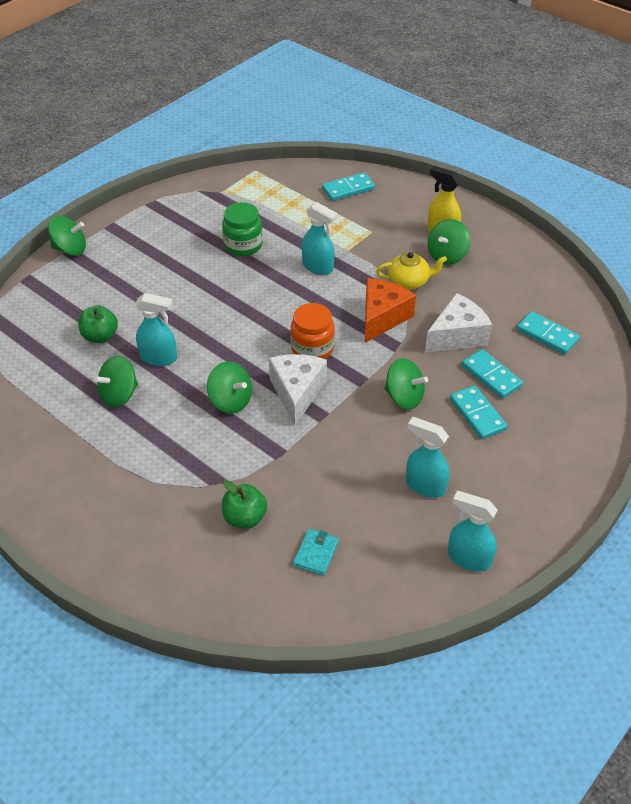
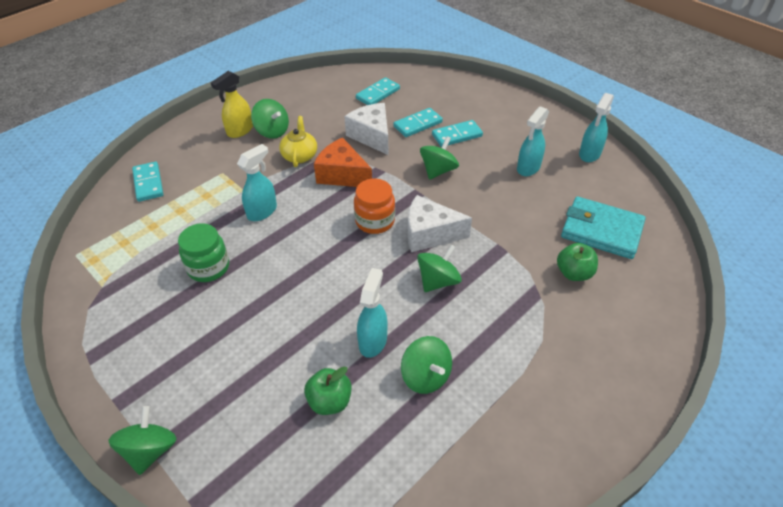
camera: 85 degrees left, 0 degrees up
(316, 553) = (601, 230): turquoise wallet -> turquoise wallet, size x2.05

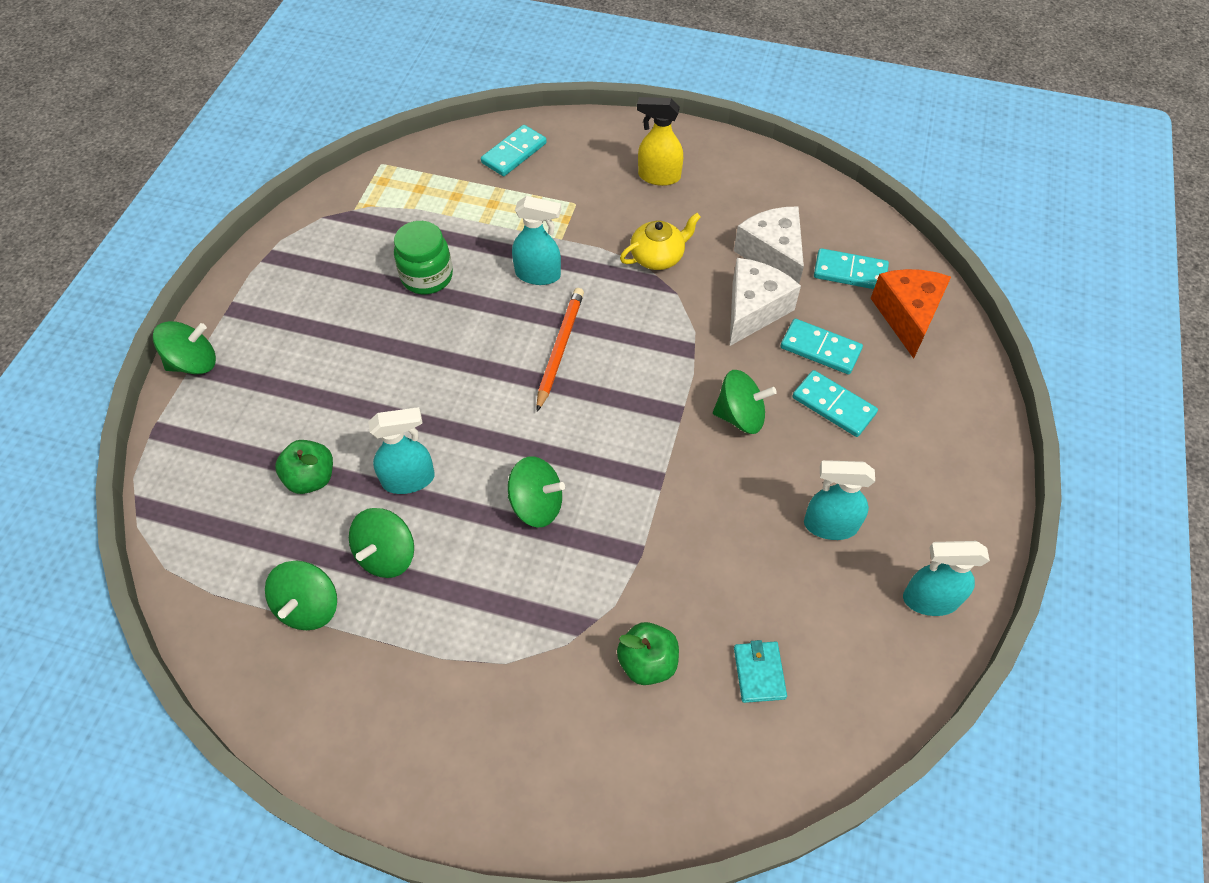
camera: 60 degrees right, 10 degrees up
(272, 131) = (682, 206): green spinning top -> green spinning top (309, 606)
(330, 224) = (560, 349): none -> orange pencil
(342, 175) = (654, 317): orange cheese -> orange cheese (907, 316)
(375, 221) = (595, 391): orange jar -> none
(429, 234) = (611, 460): white cheese -> white cheese (772, 255)
(601, 230) = (759, 673): turquoise wallet -> turquoise wallet, size x0.49

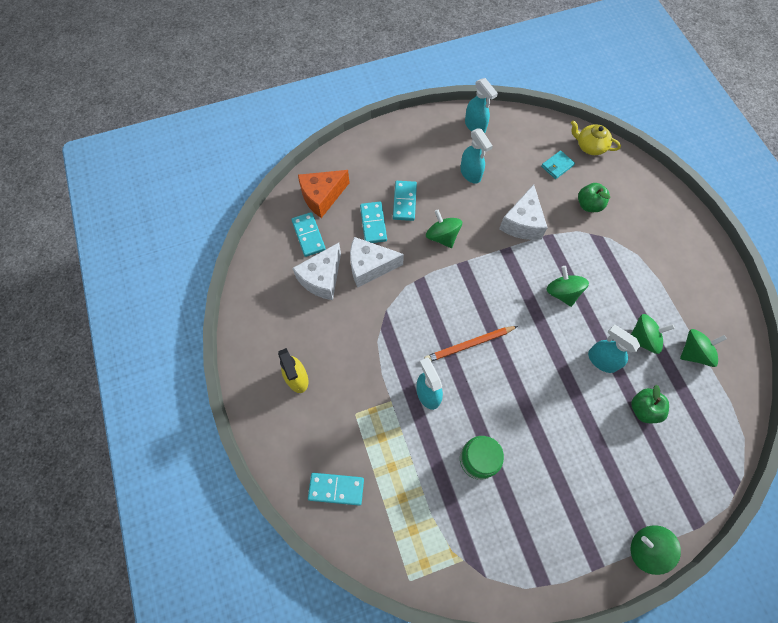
camera: 125 degrees left, 10 degrees up
(658, 257) = (366, 336): yellow teapot -> yellow teapot (590, 146)
(687, 535) = (522, 223): none -> white cheese

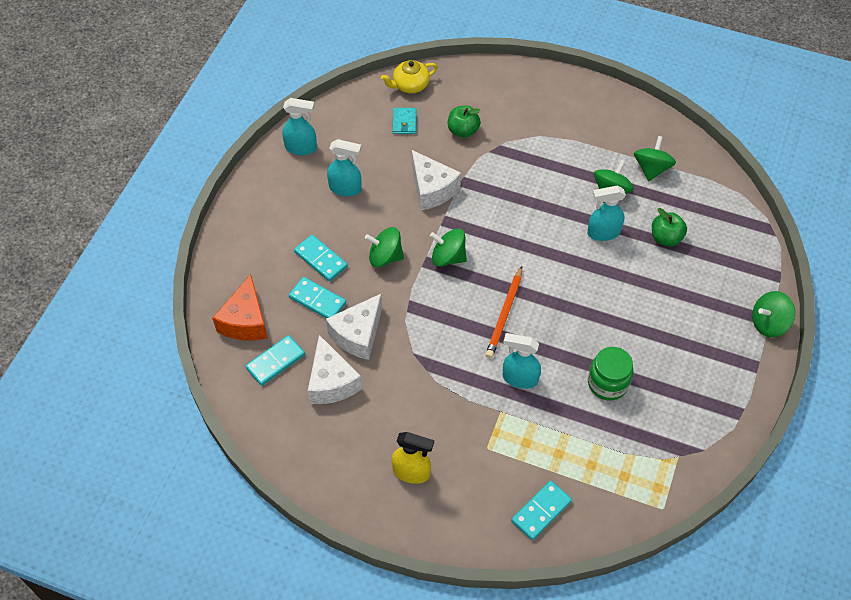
camera: 50 degrees left, 10 degrees down
(308, 235) = (275, 361): turquoise domino -> turquoise domino turned 60 degrees counterclockwise
(562, 292) = (522, 212): green spinning top -> green spinning top (448, 257)

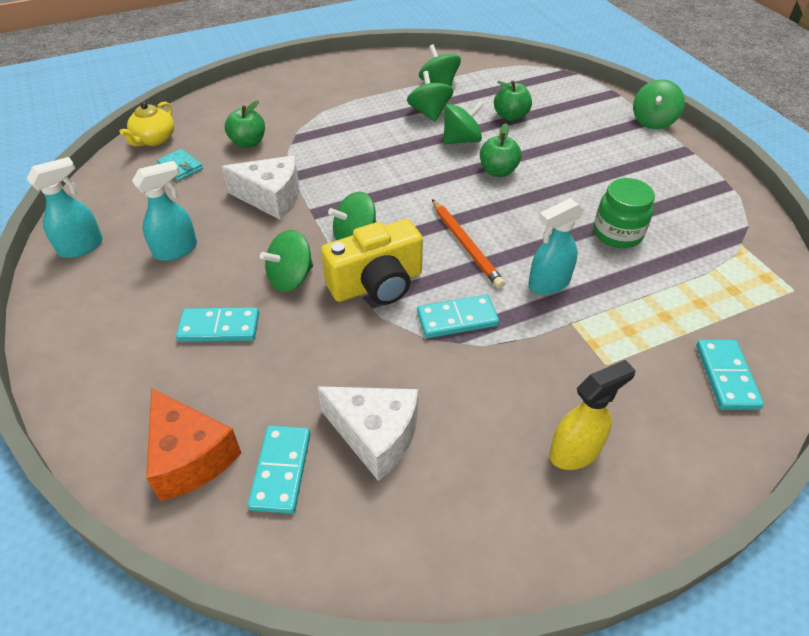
camera: 45 degrees left, 10 degrees down
(317, 300) = (260, 367): turquoise domino -> turquoise domino (457, 319)
(358, 335) = (347, 366): white cheese -> none
(425, 299) = (377, 284): none -> yellow camera
(594, 277) = (498, 171): none -> green apple
(603, 233) = (461, 140): turquoise spray bottle -> green spinning top

